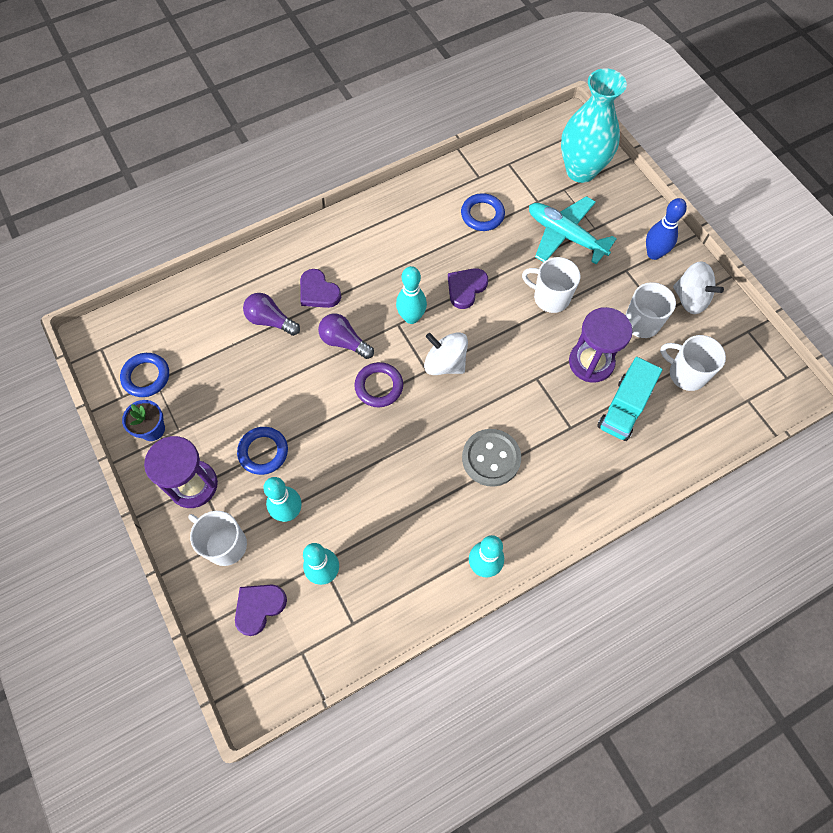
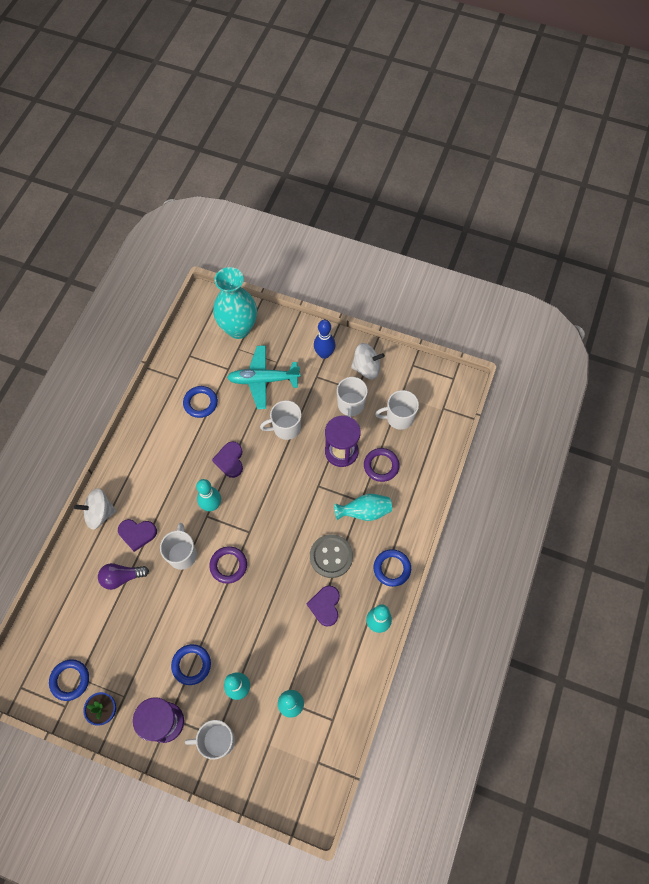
camera: 40 degrees left, 0 degrees up
(259, 607) = (270, 759): purple heart -> purple heart (325, 606)
(344, 342) = (182, 554): purple light bulb -> white mug
(445, 363) = (256, 519): white spinning top -> white spinning top (99, 513)
(547, 522) = (392, 568): none -> blue ring
(566, 441) = (364, 512): none -> turquoise vase
(624, 408) = (381, 466): turquoise truck -> purple ring

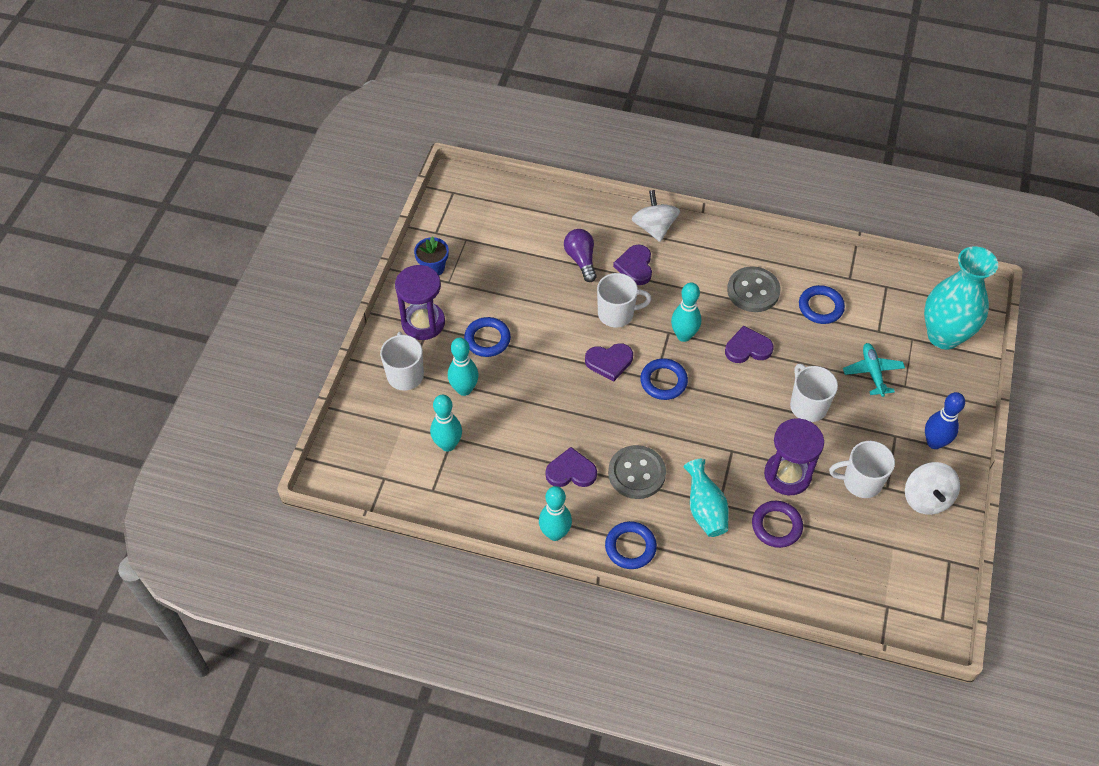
camera: 85 degrees right, 10 degrees down
(70, 680) = (463, 232): blue ring -> blue ring (663, 381)
(177, 448) = (753, 291): none -> grey button
(228, 565) = (609, 362): purple ring -> purple heart
(263, 380) = (872, 372): turquoise plane -> turquoise plane, size x0.63
(399, 418) = (856, 545): white mug -> none

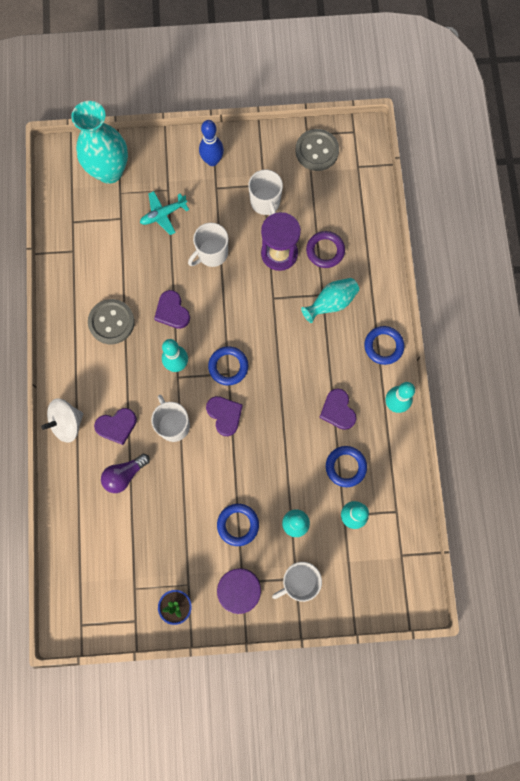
camera: 110 degrees left, 20 degrees up
(636, 473) = (320, 361): grey button -> grey button (317, 151)
(820, 307) = (111, 266): blue ring -> blue ring (345, 467)
(926, 498) = (262, 157): white spinning top -> none

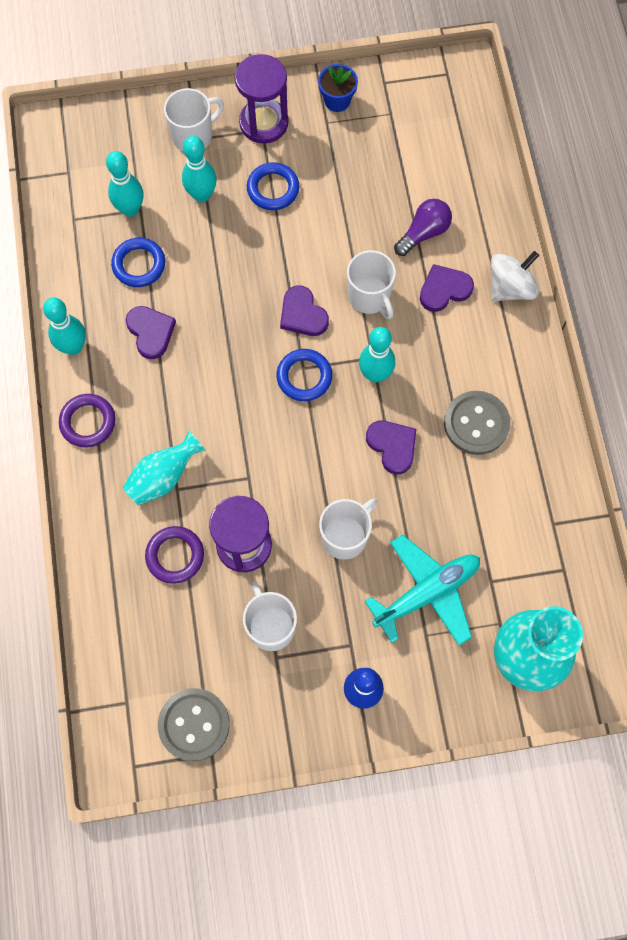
camera: 175 degrees right, 5 degrees down
(163, 215) = (427, 592): turquoise plane -> turquoise plane, size x1.58
(383, 346) = (88, 422): blue ring -> purple ring

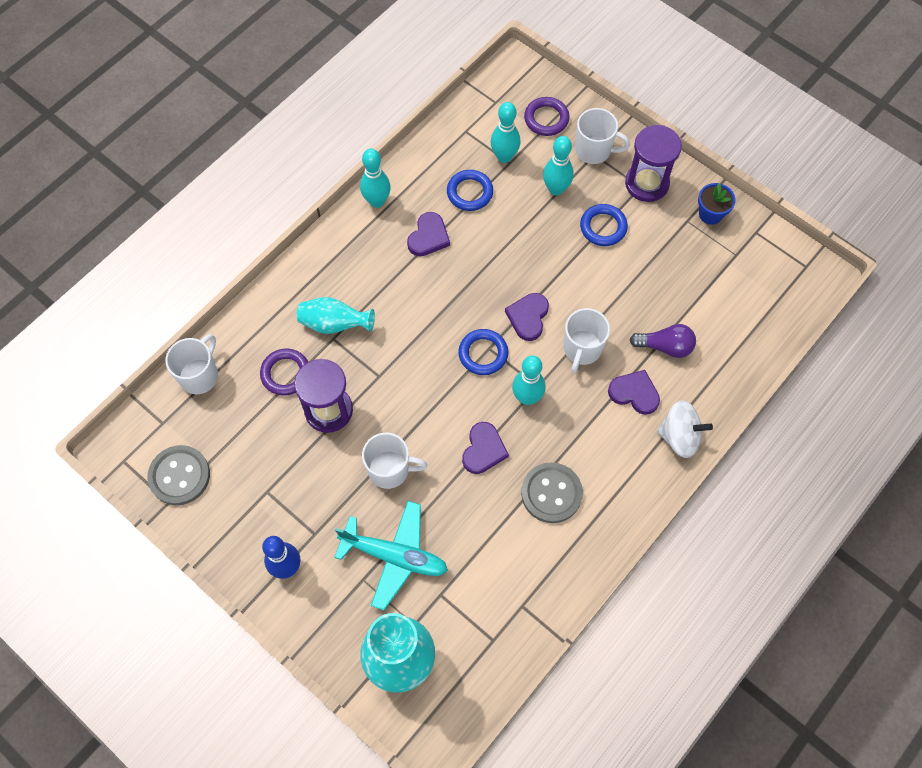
camera: 50 degrees right, 5 degrees down
(88, 422) = (333, 250): purple ring -> purple ring (546, 119)
(270, 626) = (286, 471): white mug -> white mug (200, 375)

